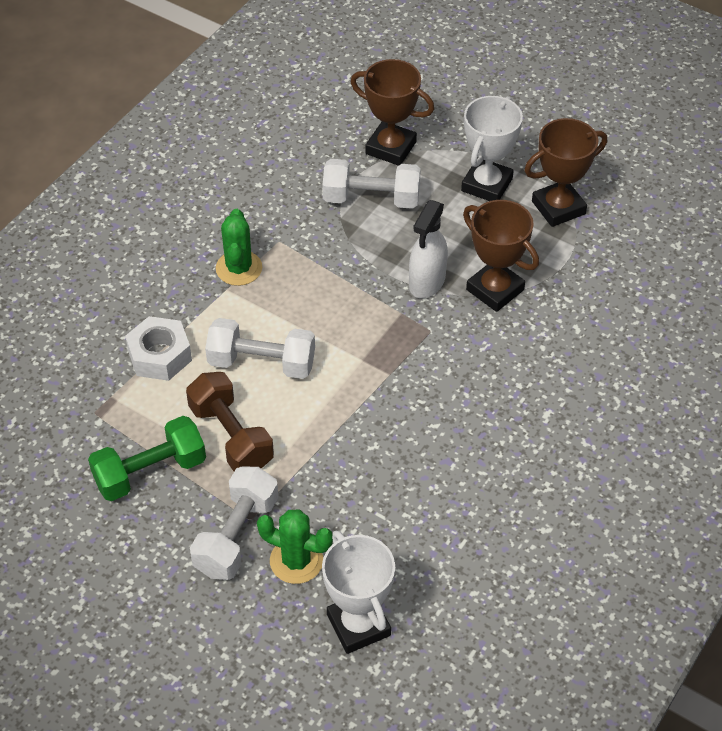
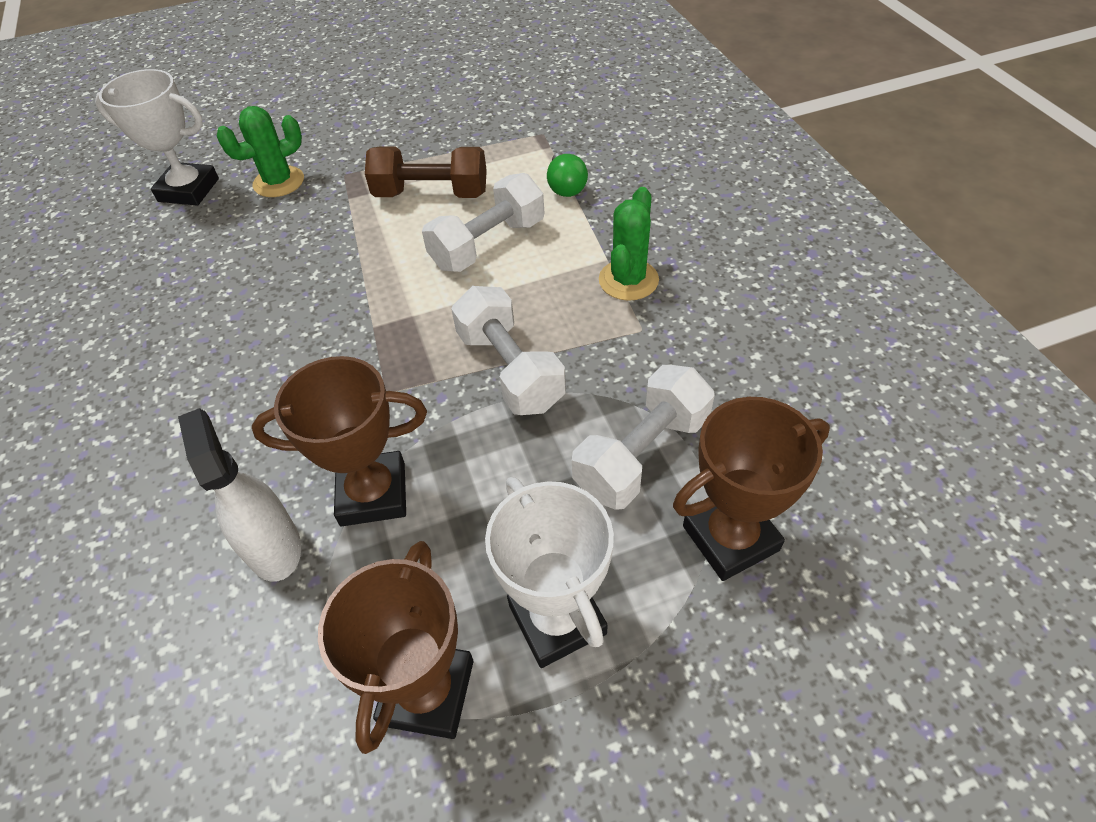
camera: 130 degrees right, 0 degrees up
(150, 472) = (450, 141): green dumbbell -> none
(160, 355) = (566, 187): white nut -> green light bulb
(236, 536) = (340, 162): white dumbbell -> white dumbbell (510, 370)
(239, 268) = (628, 280): green cactus -> green cactus turned 75 degrees clockwise
(427, 282) = (454, 430): white spray bottle -> white spray bottle (274, 547)

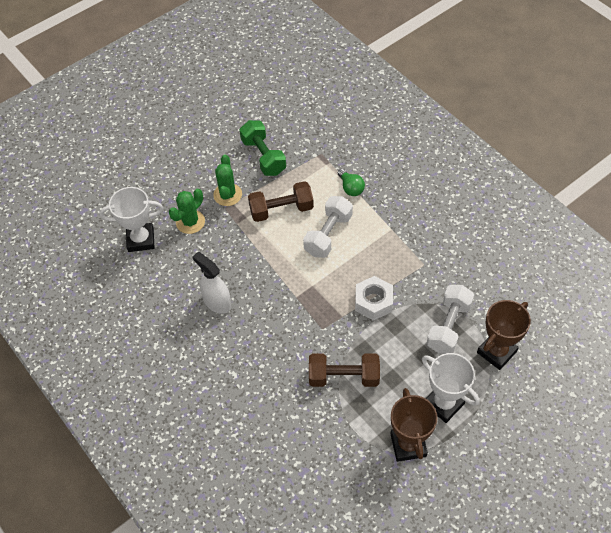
camera: 20 degrees left, 5 degrees up
(274, 547) = (315, 411): white spray bottle -> white spray bottle (217, 302)
(373, 494) = (343, 377): brown trophy -> brown dumbbell
(448, 122) = (263, 156): none -> green dumbbell
(510, 370) = (373, 302): white dumbbell -> white nut
(628, 280) = (406, 238): green cactus -> green cactus (227, 195)

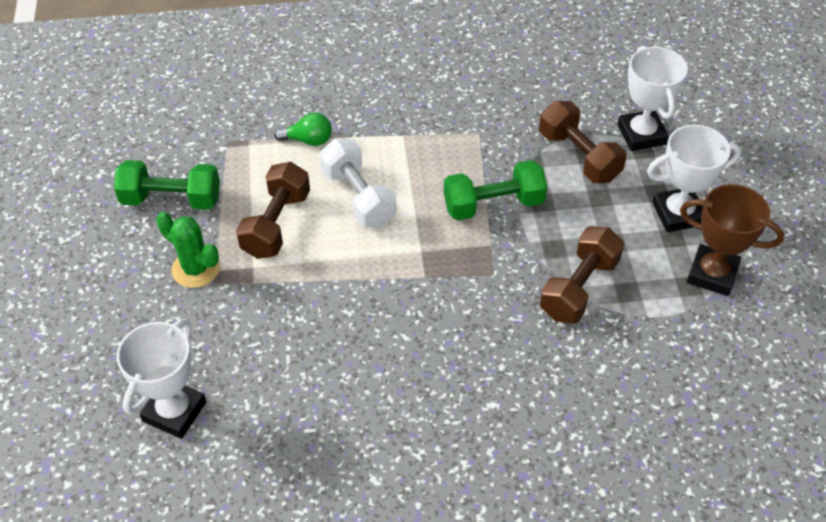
camera: 60 degrees left, 5 degrees down
(190, 222) = (200, 334): green cactus -> none
(217, 302) = (362, 368): white spray bottle -> none
(373, 302) = (493, 205): white nut -> green dumbbell
(448, 326) = (579, 156): white dumbbell -> brown dumbbell
(496, 352) = (641, 134): brown trophy -> white trophy

